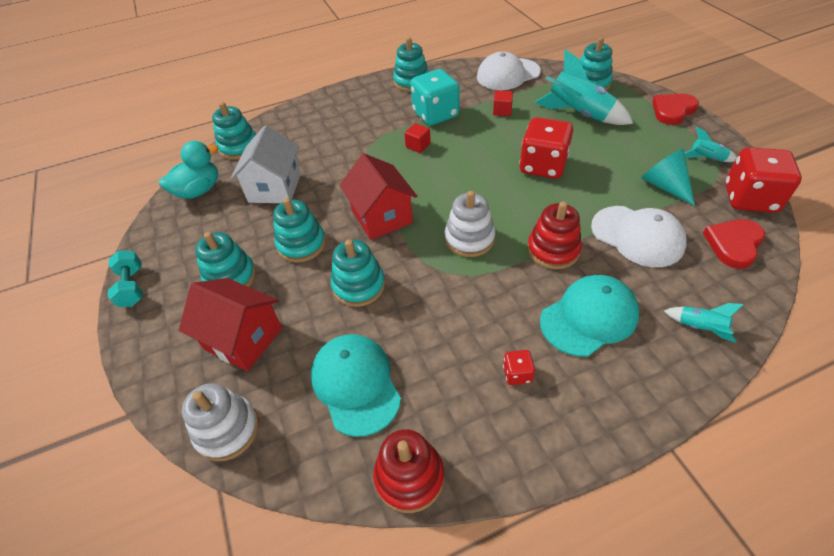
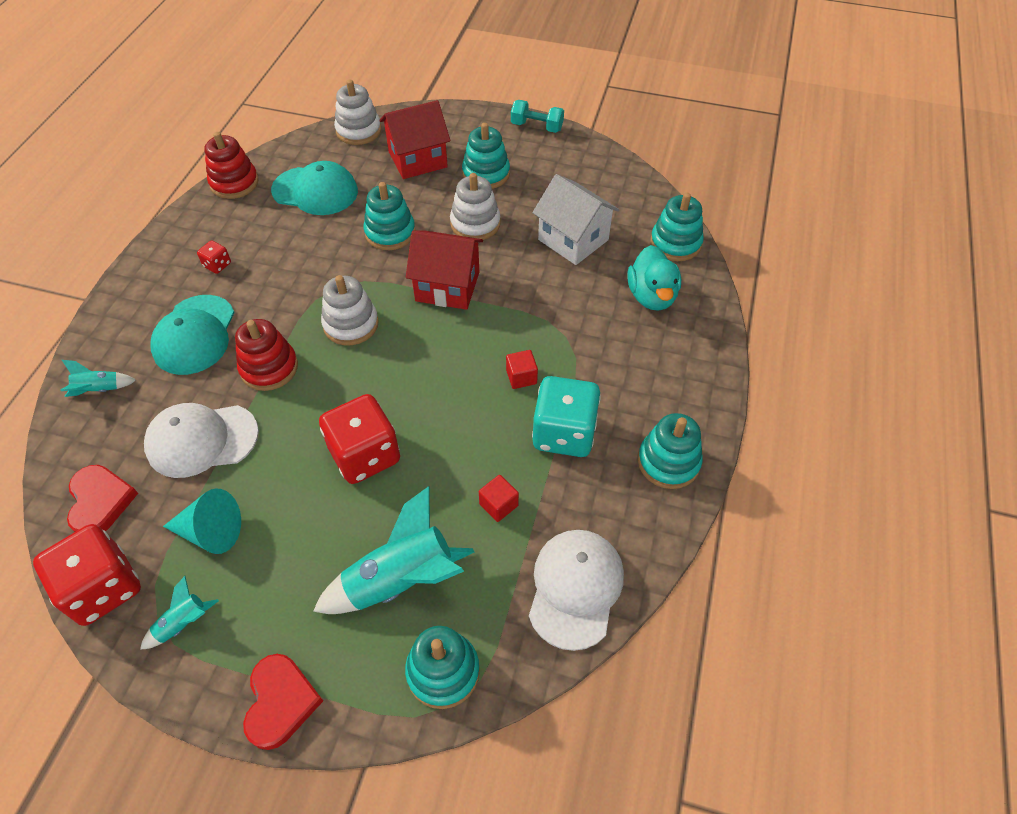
camera: 125 degrees right, 5 degrees up
(199, 190) = (626, 193): turquoise duck -> turquoise duck (651, 296)
(301, 244) = (475, 224): turquoise stacking toy -> white stacking toy

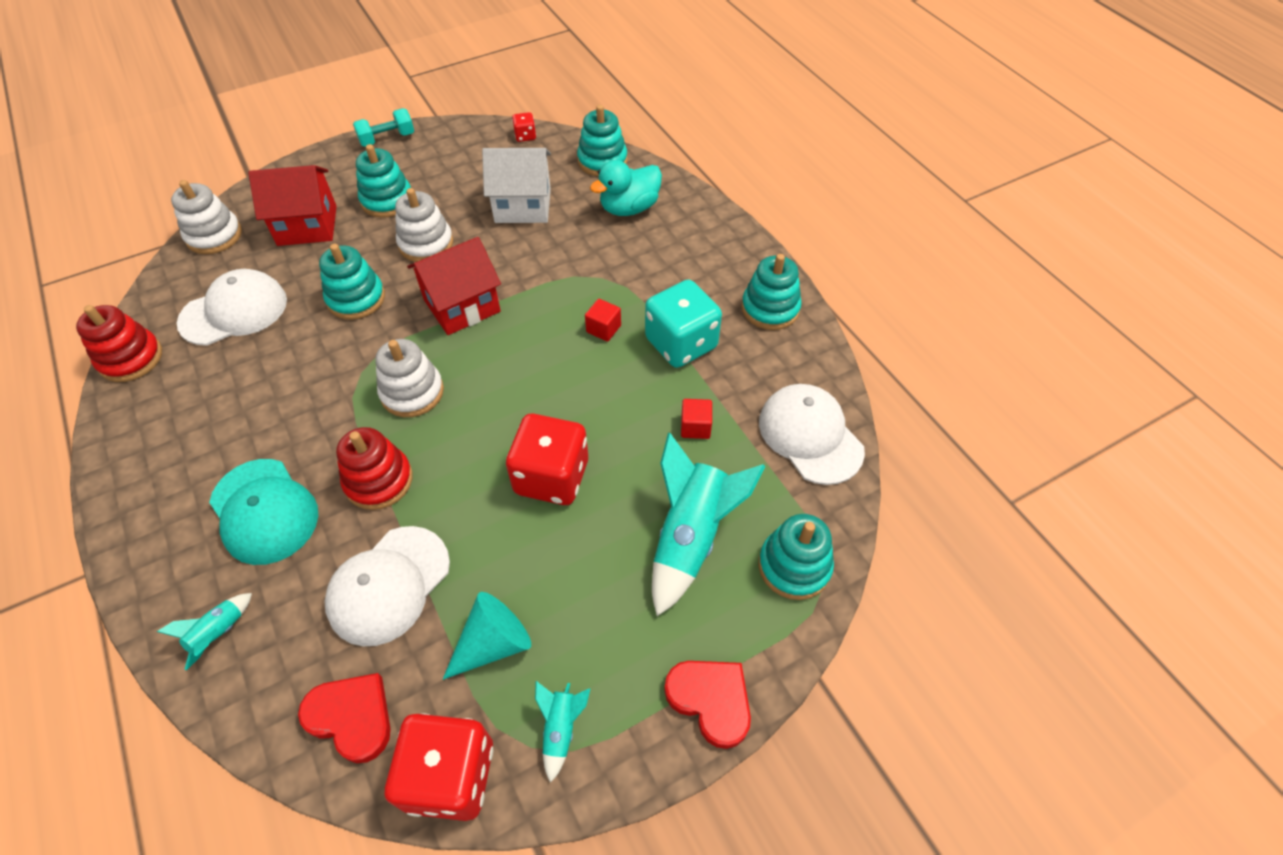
camera: 45 degrees left, 0 degrees up
(217, 265) = (208, 438): red dice -> red dice (525, 136)
(315, 191) = (234, 311): turquoise cap -> white cap
(417, 159) = (307, 225): red house -> red house turned 60 degrees clockwise
(651, 296) = (629, 208): turquoise duck -> turquoise duck turned 105 degrees clockwise

